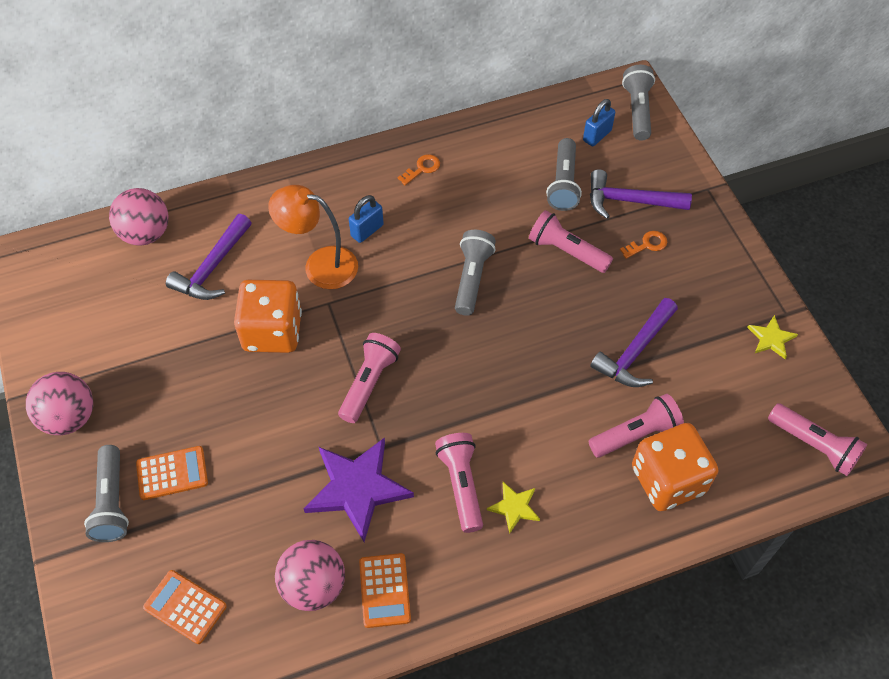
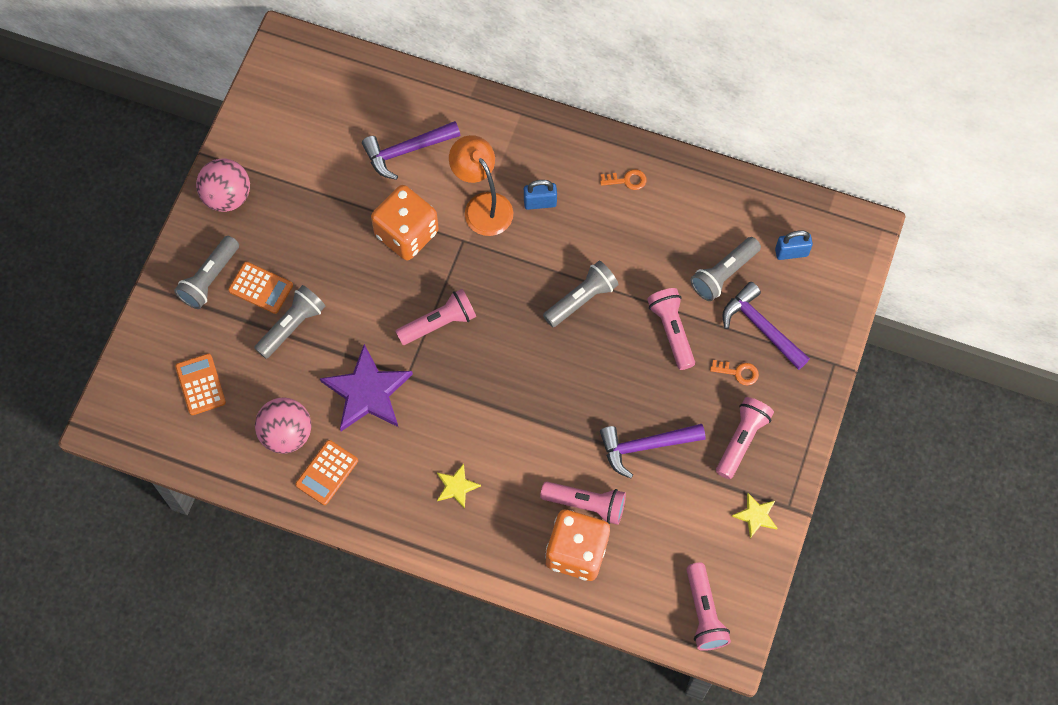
camera: 40 degrees right, 10 degrees up
(146, 234) = (382, 87): pink ball -> none
(461, 485) = (436, 443): pink flashlight -> pink flashlight (741, 440)
(637, 110) = (847, 254): grey flashlight -> grey flashlight (292, 326)

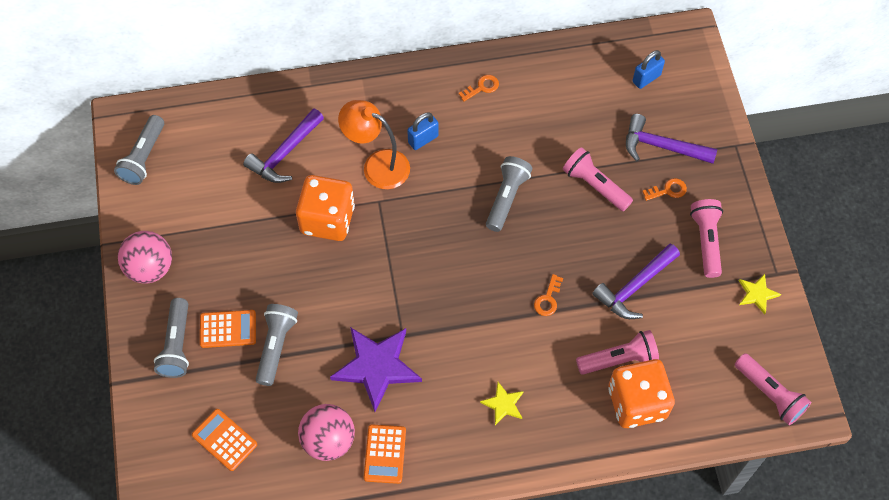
camera: 30 degrees left, 5 degrees down
(439, 323) = (401, 278): pink flashlight -> none
(558, 414) = (548, 299): none -> orange key
(723, 274) = (606, 121): grey flashlight -> grey flashlight (144, 157)

